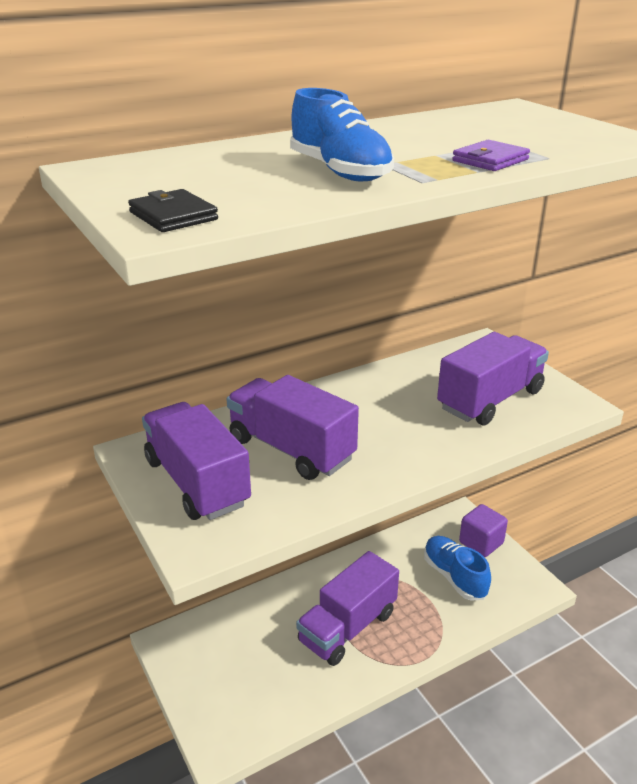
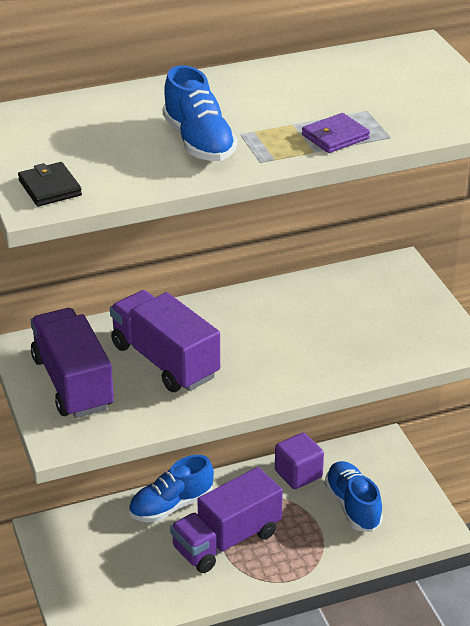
camera: 10 degrees right, 5 degrees up
(285, 599) = (171, 506): none -> blue shoe
(481, 543) = (394, 475): purple cube -> purple cube (298, 474)
(490, 400) = (375, 331): purple truck -> none

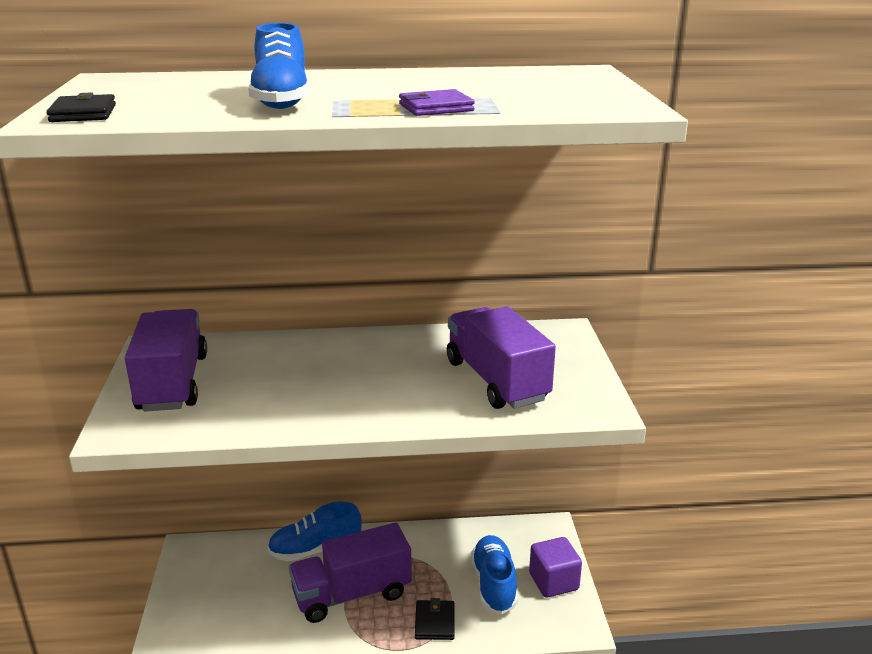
camera: 15 degrees right, 10 degrees down
(165, 361) = (276, 377): purple truck -> purple truck (496, 380)
(298, 474) = (452, 542): purple cube -> purple cube (553, 582)
(313, 550) = (434, 622): none -> black wallet

